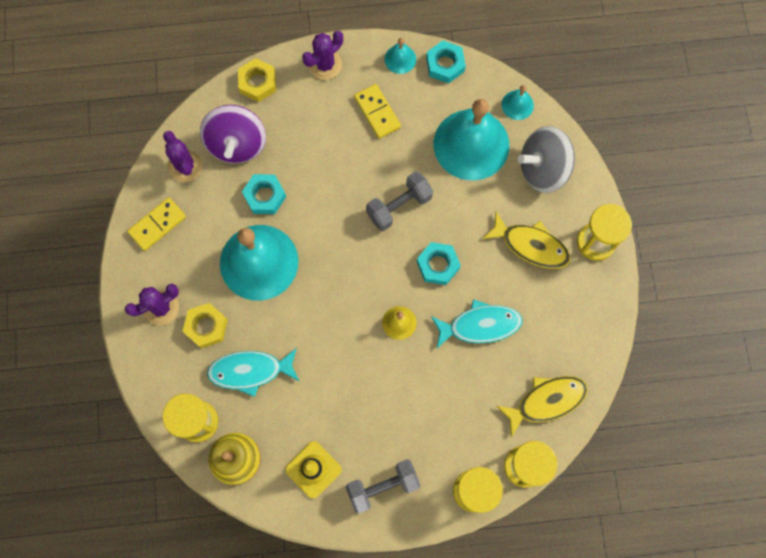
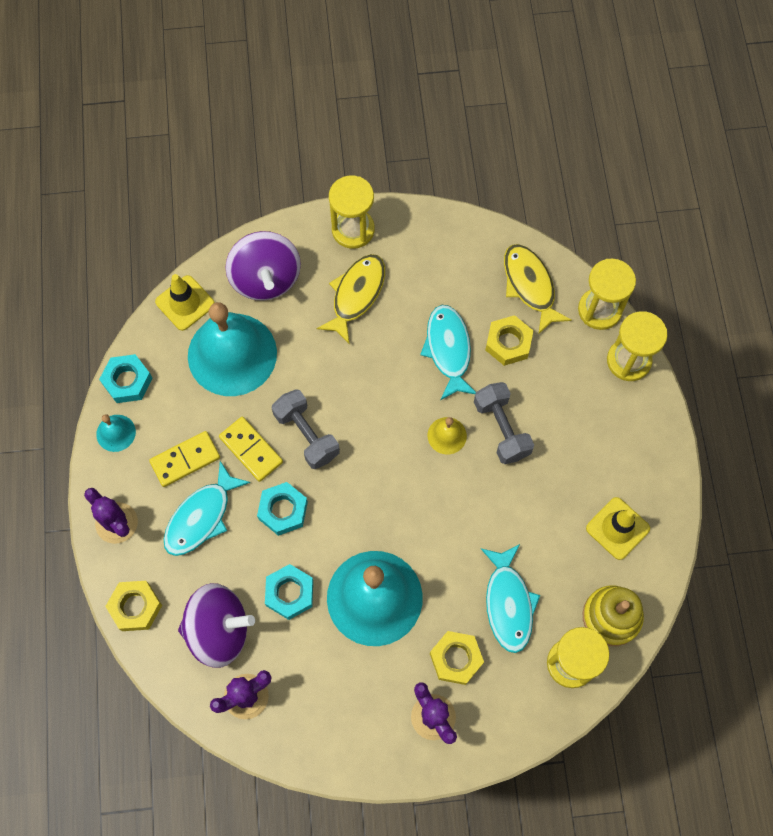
camera: 90 degrees left, 5 degrees down
(157, 225) = (325, 728): yellow domino -> yellow domino (251, 450)
(329, 127) = (201, 516): none -> turquoise fish
(382, 486) = (631, 453): grey dumbbell -> grey dumbbell (501, 429)
(438, 265) = (379, 393): turquoise nut -> turquoise nut (283, 510)
(488, 379) = (508, 343): none -> yellow nut
(517, 105) = (185, 303): turquoise bell -> yellow traffic cone
(543, 169) = (266, 279): grey spinning top -> purple spinning top

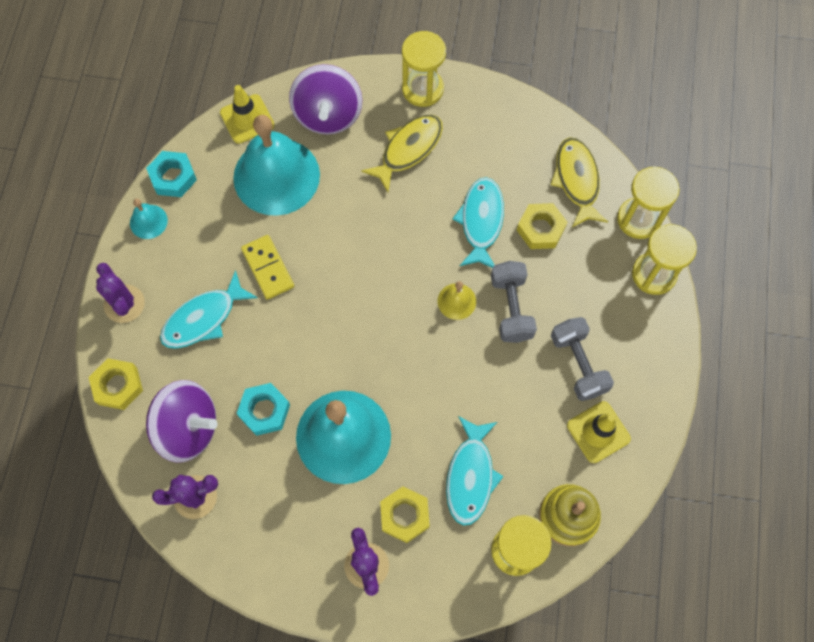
camera: 15 degrees right, 0 degrees up
(185, 460) = (204, 262): yellow domino -> none
(283, 510) = (281, 332): turquoise nut -> none
(306, 435) = (324, 267): grey dumbbell -> grey dumbbell (578, 364)

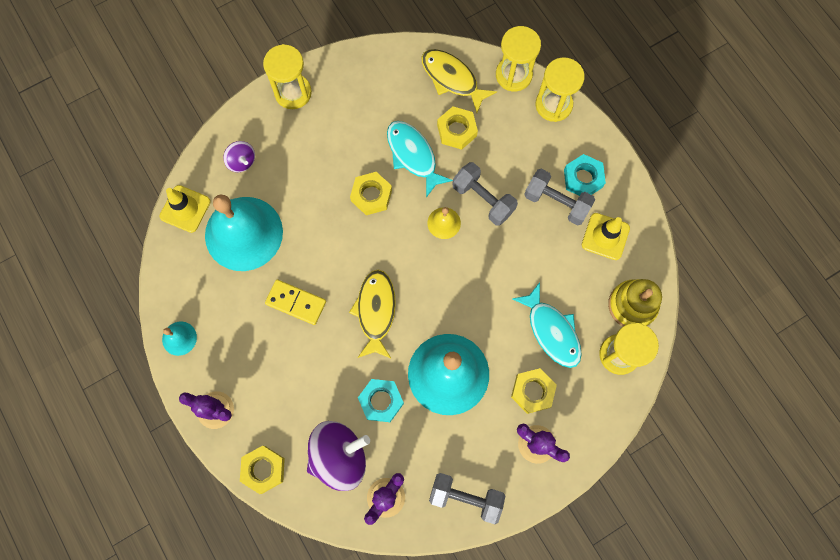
camera: 40 degrees left, 5 degrees up
(173, 177) = (168, 292): turquoise nut -> turquoise nut (583, 178)
(204, 318) = (282, 373): turquoise fish -> none
(262, 557) = (465, 497): none -> grey dumbbell
(328, 115) = (242, 161): purple spinning top -> purple spinning top, size x0.50
(408, 150) = (320, 143): yellow fish -> yellow fish (376, 311)
(413, 228) = (371, 195): none -> yellow nut

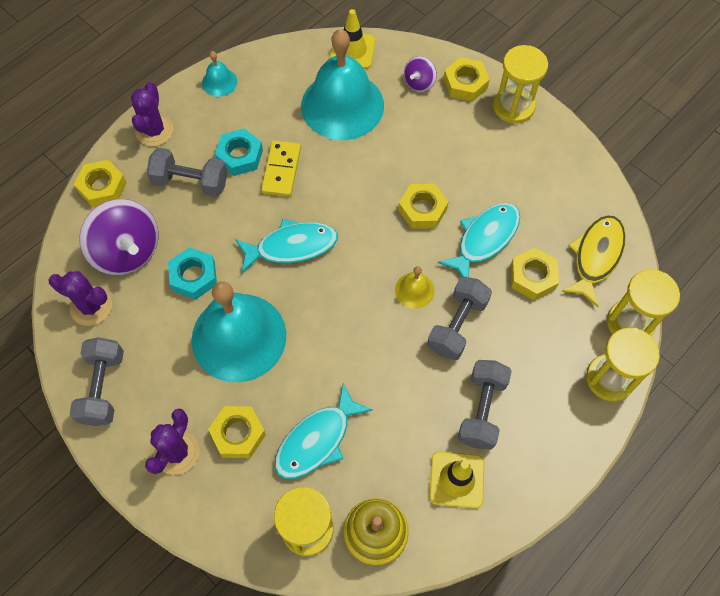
camera: 75 degrees right, 10 degrees down
(255, 124) = (465, 83): none -> yellow nut
(283, 386) = (191, 182): none -> grey dumbbell
(376, 311) = (291, 247): yellow fish -> turquoise fish
(583, 178) = (524, 435): turquoise nut -> turquoise nut (240, 156)

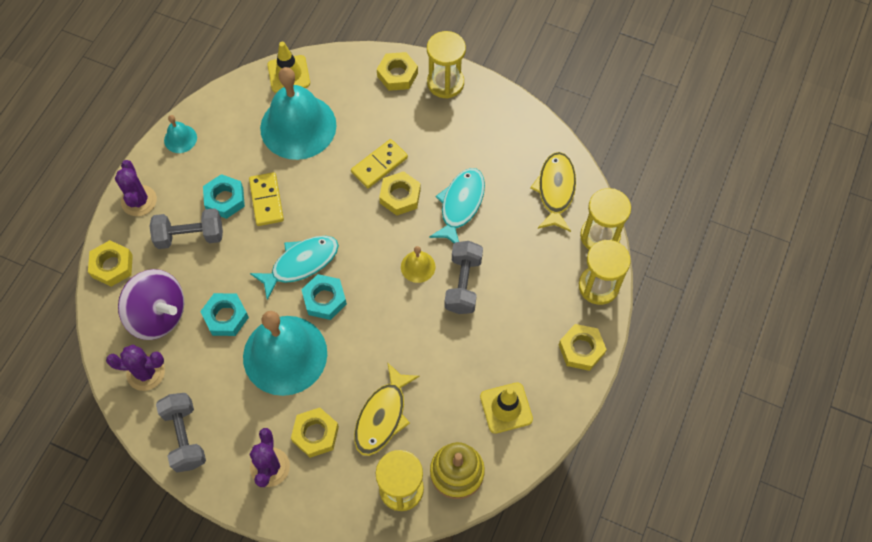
camera: 20 degrees left, 0 degrees up
(302, 292) = (324, 299): none -> turquoise nut
(317, 440) = (382, 416): turquoise fish -> yellow fish
(412, 170) = (379, 165): none -> yellow domino
(419, 83) = (358, 86): purple spinning top -> none
(481, 410) = (506, 346): grey dumbbell -> none
(532, 277) = (510, 224): yellow nut -> yellow nut (581, 349)

